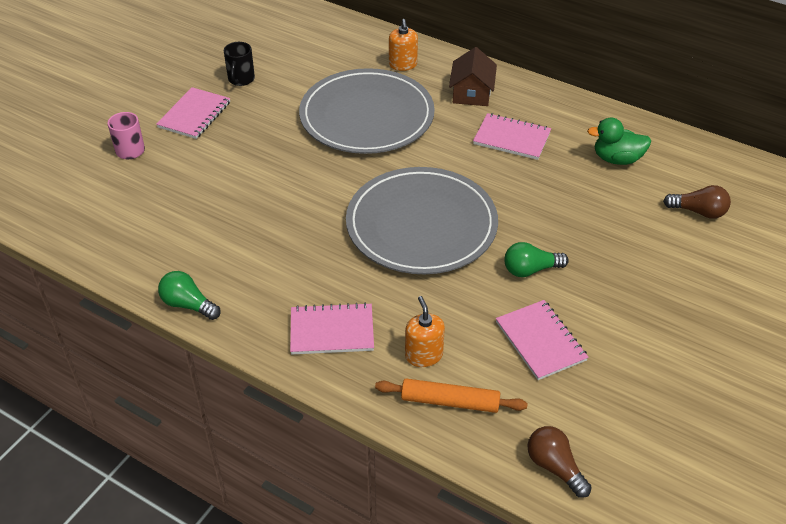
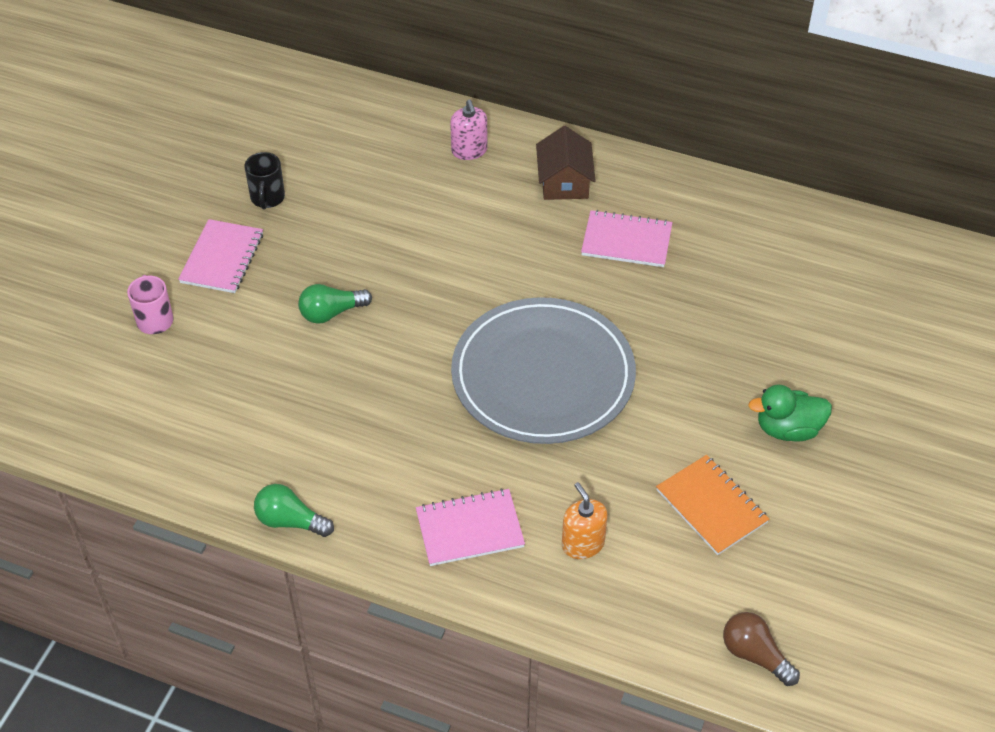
camera: 10 degrees left, 5 degrees up
(367, 116) = (441, 232): grey plate -> none
(403, 65) = (469, 150): orange soap dispenser -> pink soap dispenser
(450, 402) = (625, 596): orange rolling pin -> none
(530, 270) = (683, 417): green light bulb -> green light bulb (331, 313)
(540, 341) = (711, 506): pink notebook -> orange notebook
(617, 159) = (757, 254): green duck -> green duck (788, 429)
(698, 211) = (863, 313): brown light bulb -> none

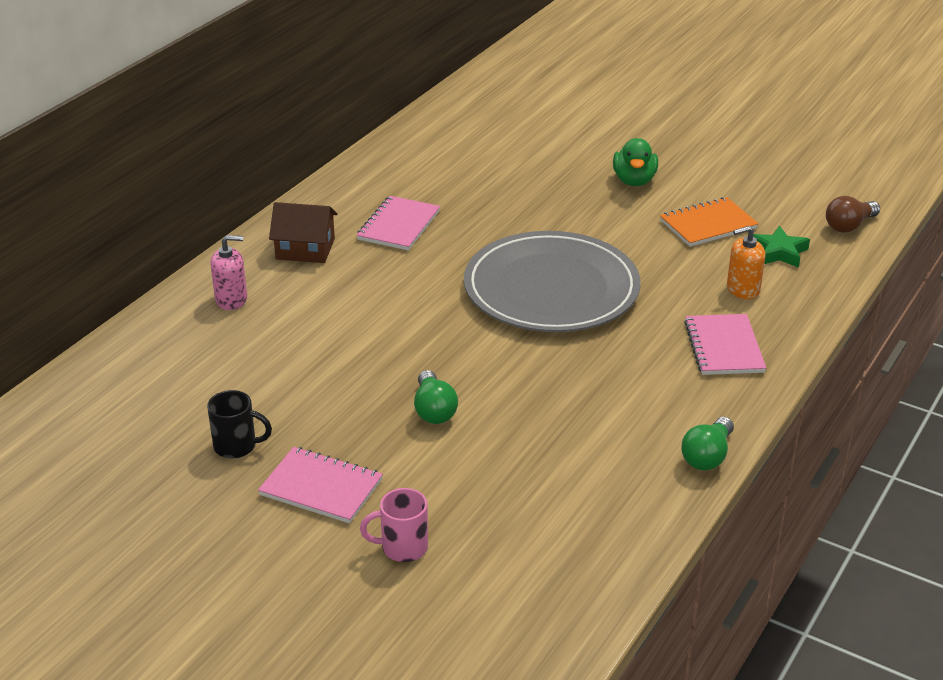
camera: 80 degrees left, 15 degrees down
(670, 578) = (778, 252): none -> green star

